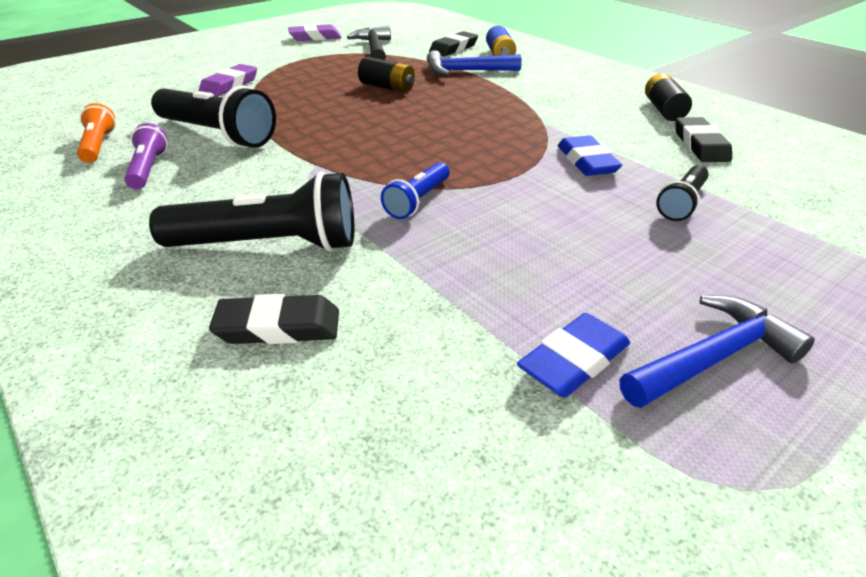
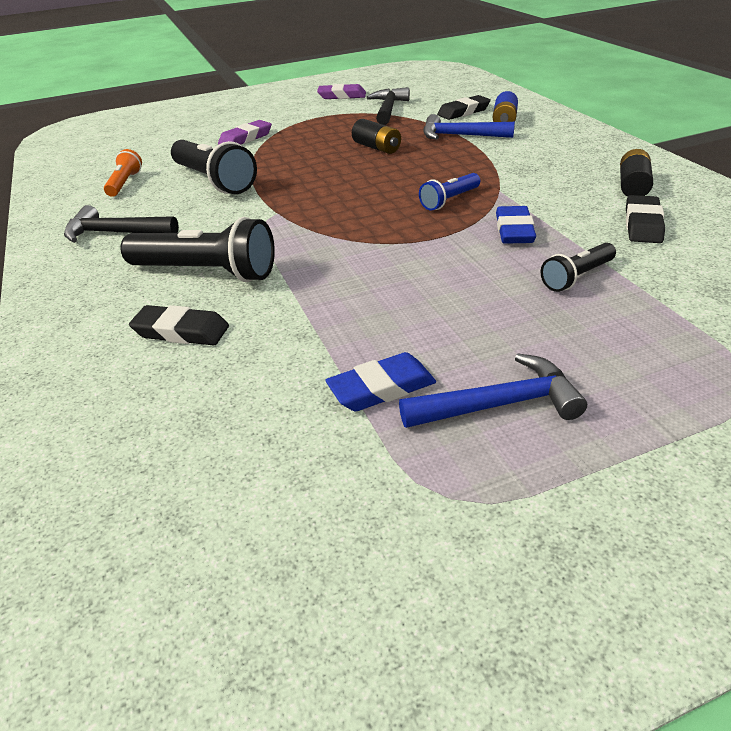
camera: 20 degrees right, 0 degrees up
(116, 208) = (115, 233): none -> black hammer
(148, 169) = (151, 205): purple flashlight -> none
(417, 201) = (340, 250): blue flashlight -> blue flashlight (449, 200)

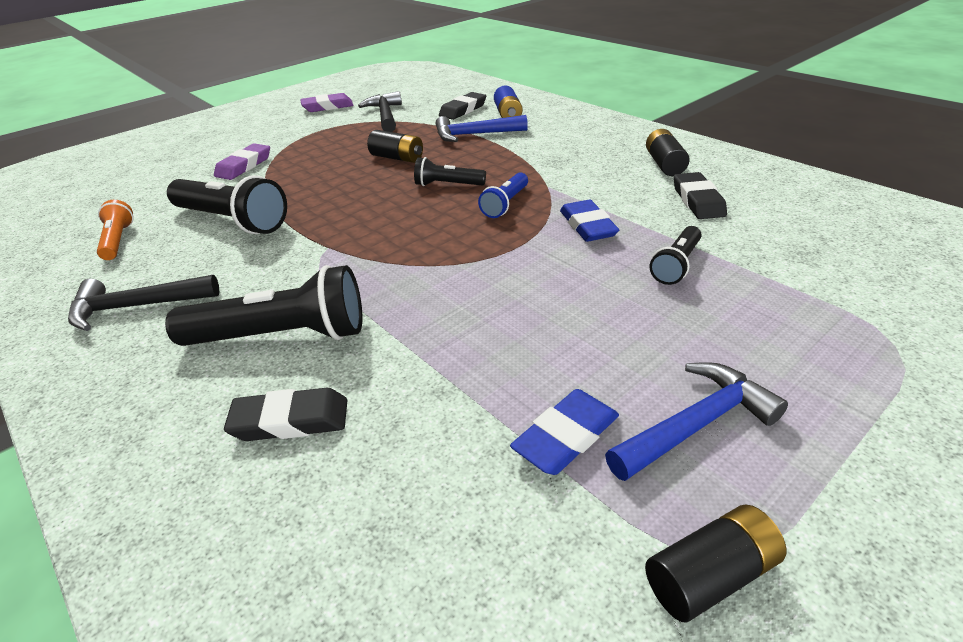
camera: 20 degrees left, 0 degrees up
(407, 177) = (447, 185): none -> black flashlight
(432, 508) = (710, 575): none -> black battery

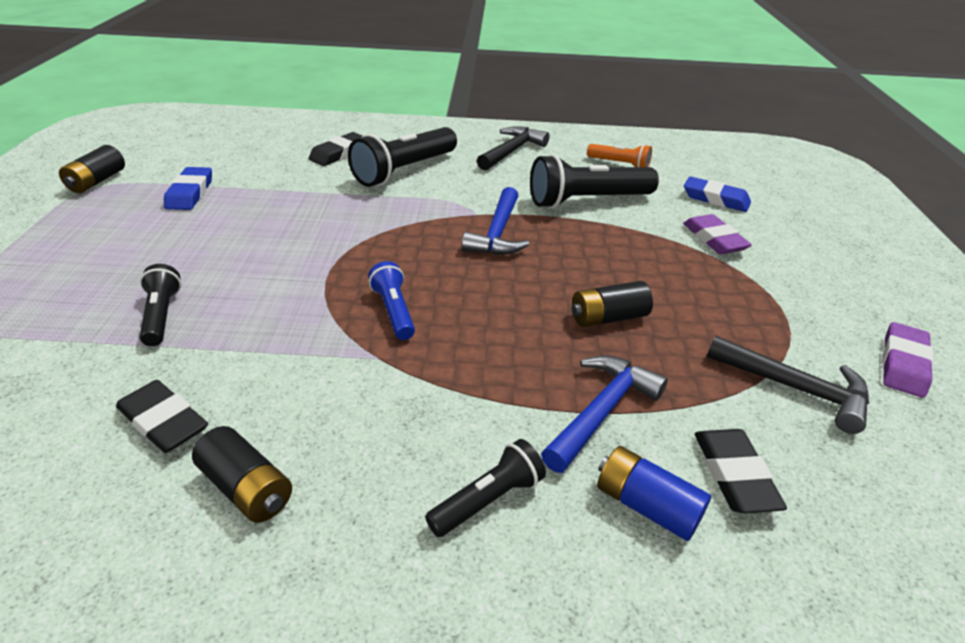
camera: 130 degrees right, 0 degrees up
(447, 185) = (488, 307): black flashlight -> black flashlight (488, 500)
(587, 226) = (280, 322): blue eraser -> blue eraser (715, 199)
(696, 424) = (114, 221): blue hammer -> blue hammer (497, 233)

